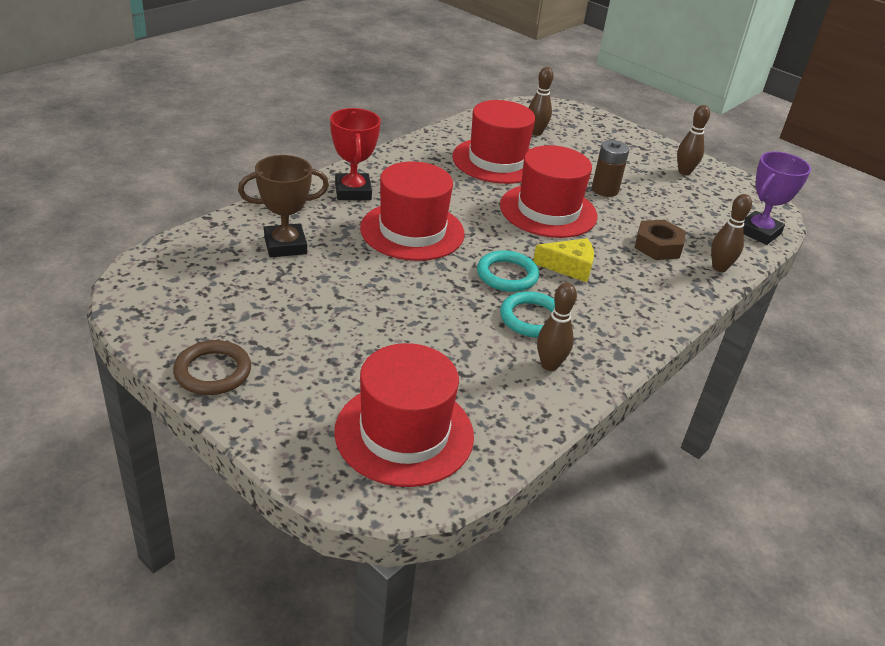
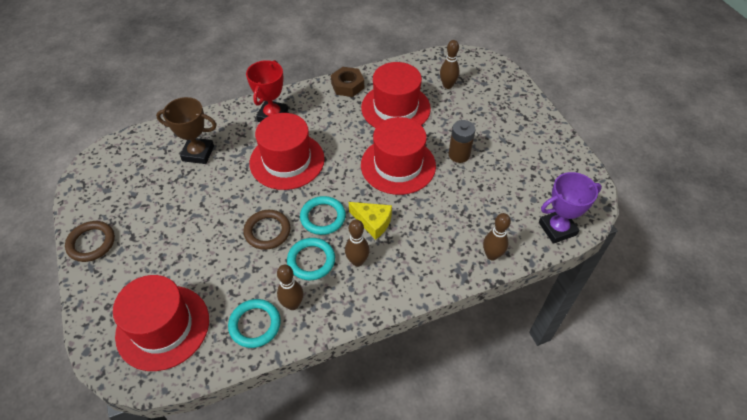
camera: 30 degrees right, 15 degrees up
(452, 303) = (267, 231): none -> brown ring
(522, 397) = (255, 325): none -> turquoise ring
(658, 246) = (458, 221): brown nut -> brown nut (347, 86)
(684, 172) = (542, 151): brown bowling pin -> brown bowling pin (357, 261)

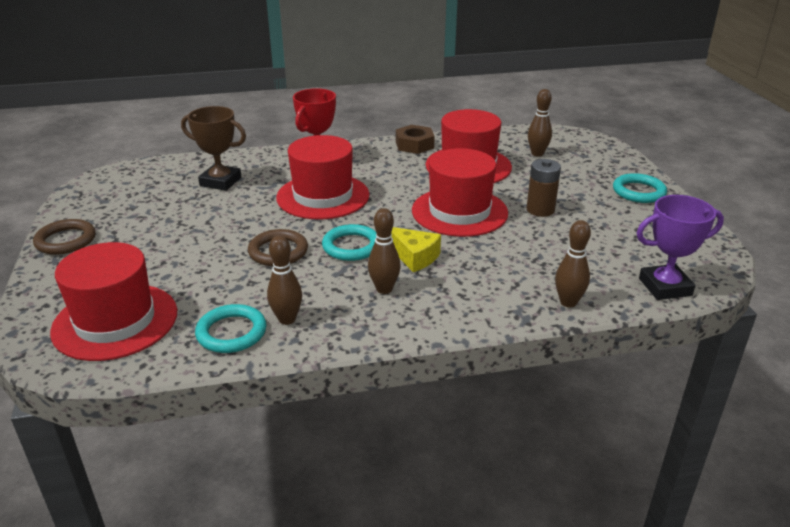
camera: 10 degrees right, 20 degrees down
(311, 260) = (324, 282): turquoise ring -> turquoise ring (638, 192)

